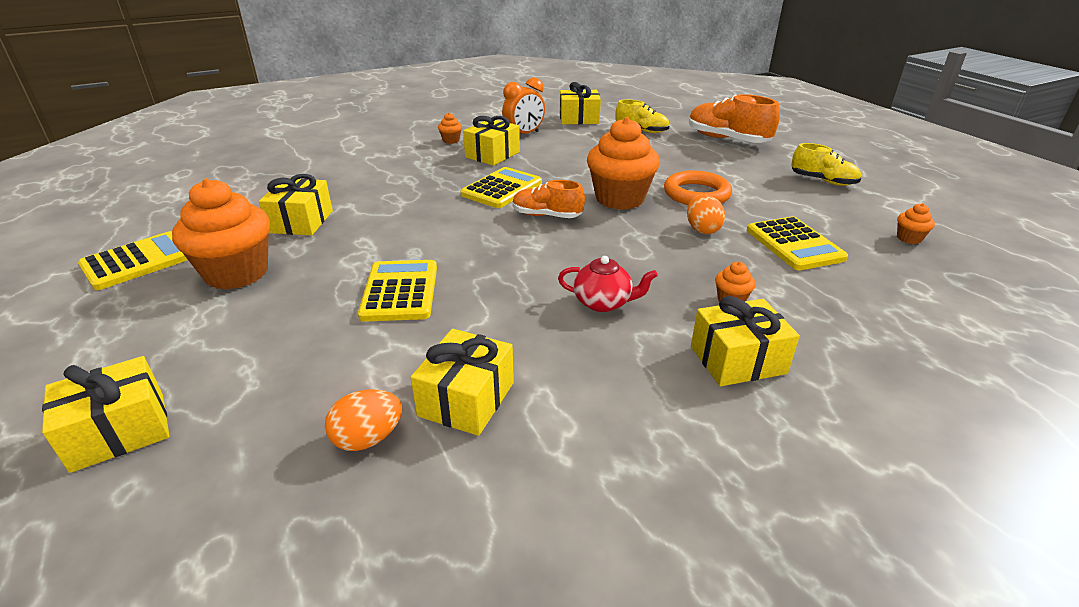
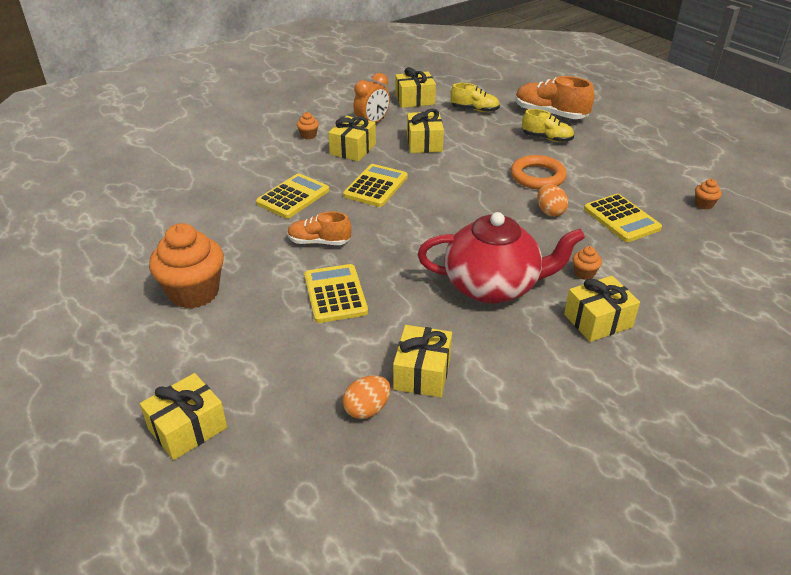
camera: 10 degrees left, 5 degrees up
(138, 261) = (102, 291): yellow calculator -> yellow calculator (293, 197)
(301, 222) = (219, 237): yellow gift -> yellow gift (424, 143)
(547, 216) = (423, 210): orange shoe -> orange shoe (319, 242)
(603, 303) = (493, 286): red teapot -> red teapot, size x2.15
(619, 199) = (477, 187): orange cupcake -> none
(823, 181) = (634, 153): yellow shoe -> yellow shoe (547, 138)

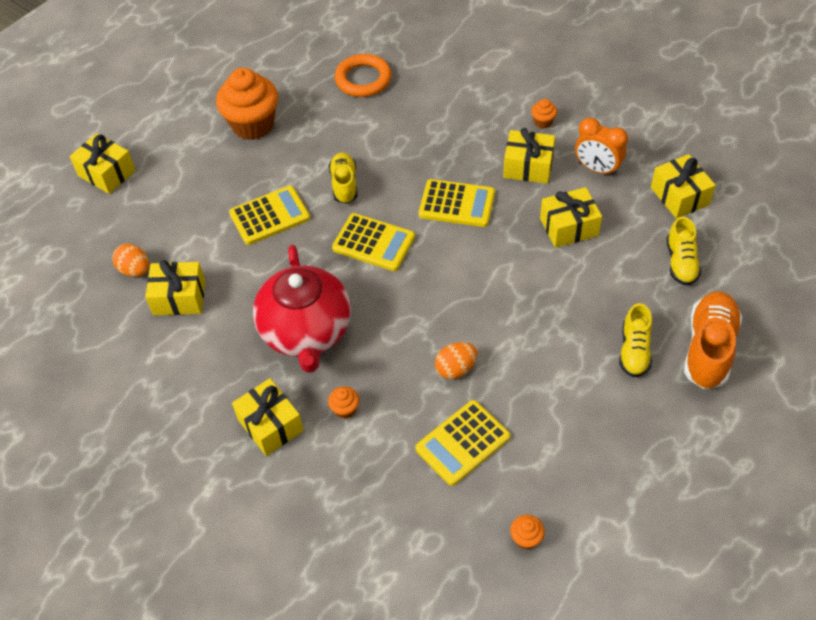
camera: 80 degrees right, 15 degrees up
(293, 197) = (415, 144): yellow calculator -> yellow calculator (373, 243)
(319, 242) = (344, 184): orange shoe -> yellow shoe
(537, 176) = (531, 349): orange ring -> orange ring (363, 79)

